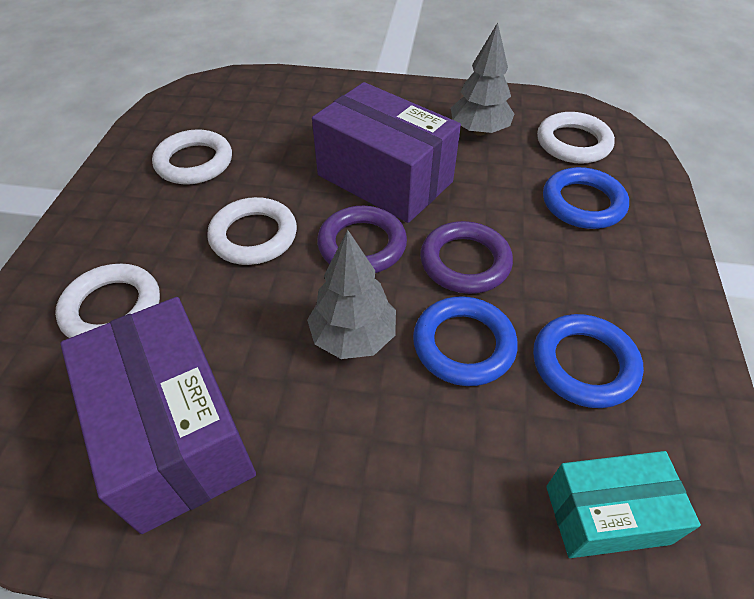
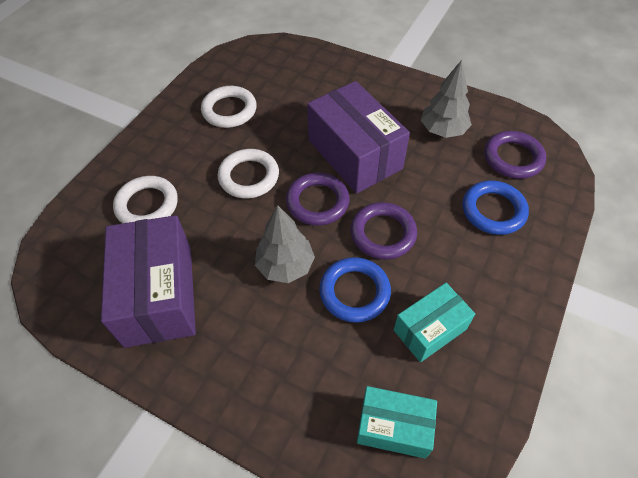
camera: 20 degrees right, 5 degrees up
(573, 143) = (513, 158): white ring -> purple ring
(584, 364) = (430, 329): blue ring -> turquoise box

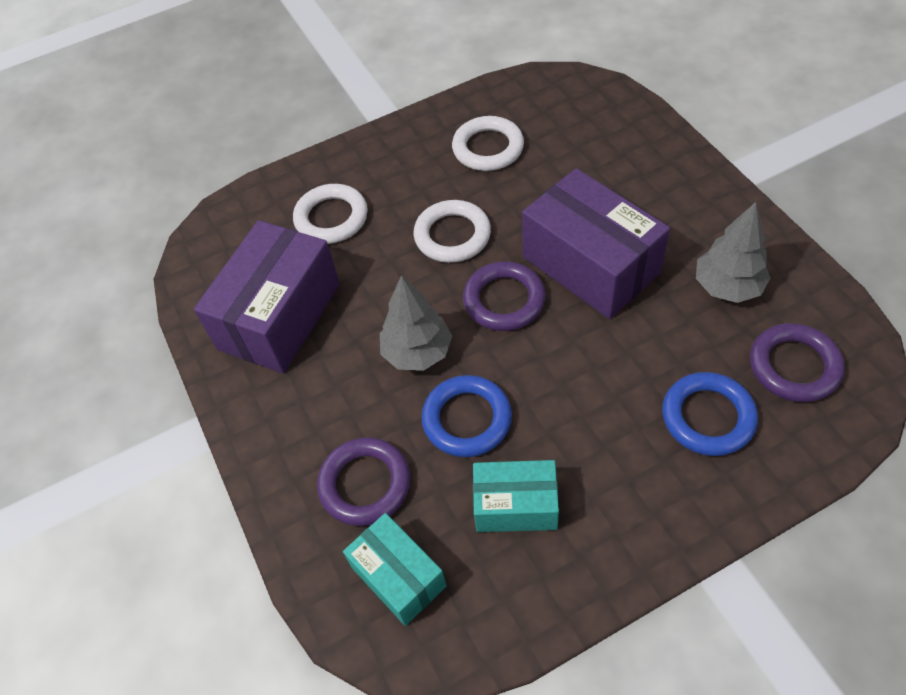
camera: 40 degrees right, 0 degrees up
(354, 154) = (590, 265): purple box -> purple box turned 45 degrees counterclockwise
(383, 233) = (549, 373): purple ring -> purple ring (365, 484)

